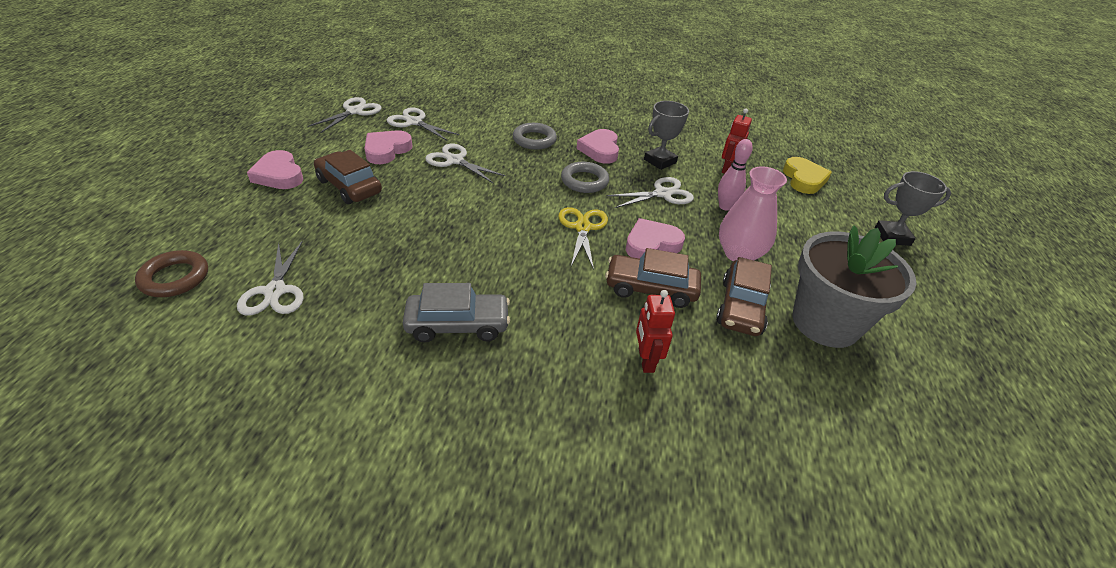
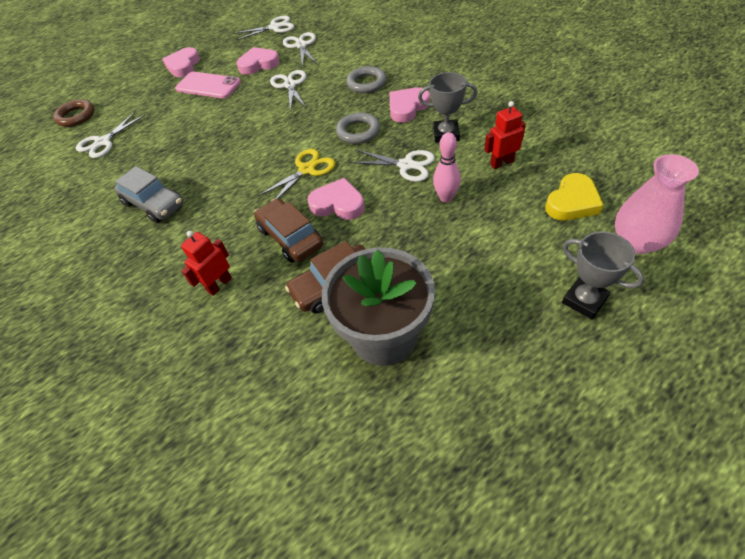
camera: 50 degrees right, 10 degrees up
(349, 186) = (208, 86): brown car -> pink phone
(739, 254) = (396, 243): pink vase -> pink vase (637, 242)

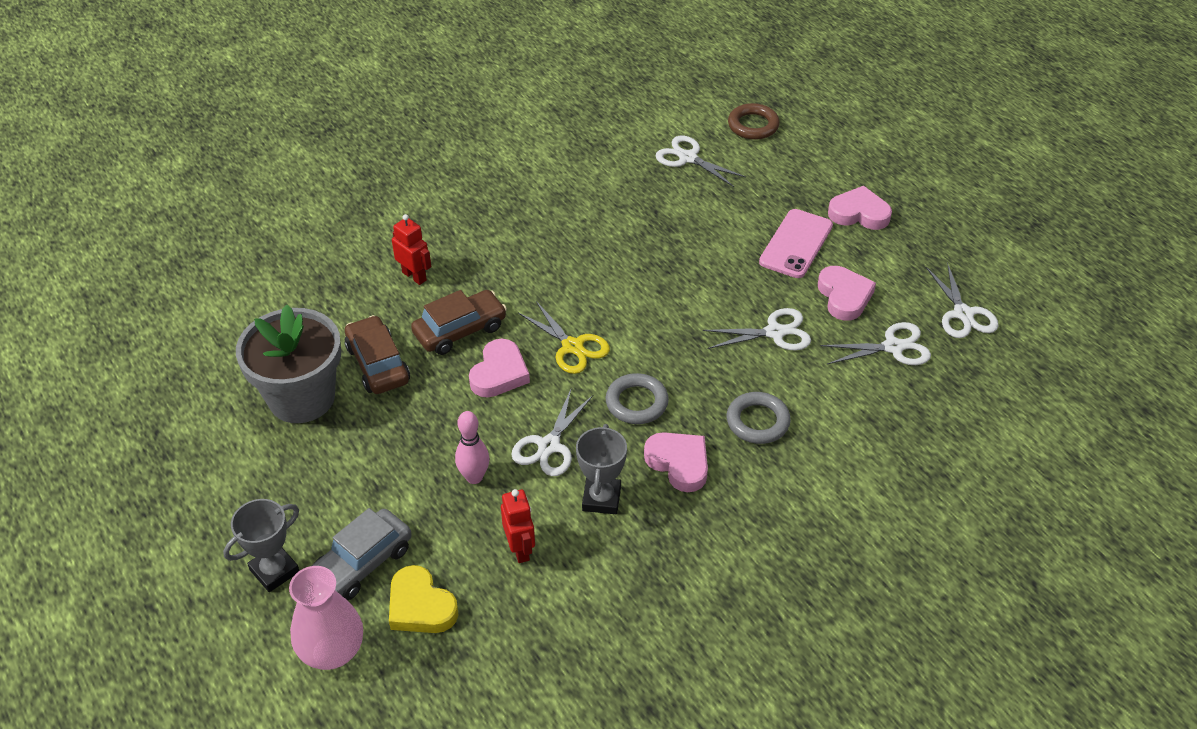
camera: 90 degrees right, 5 degrees down
(154, 204) = (555, 216): grey car -> grey car (362, 563)

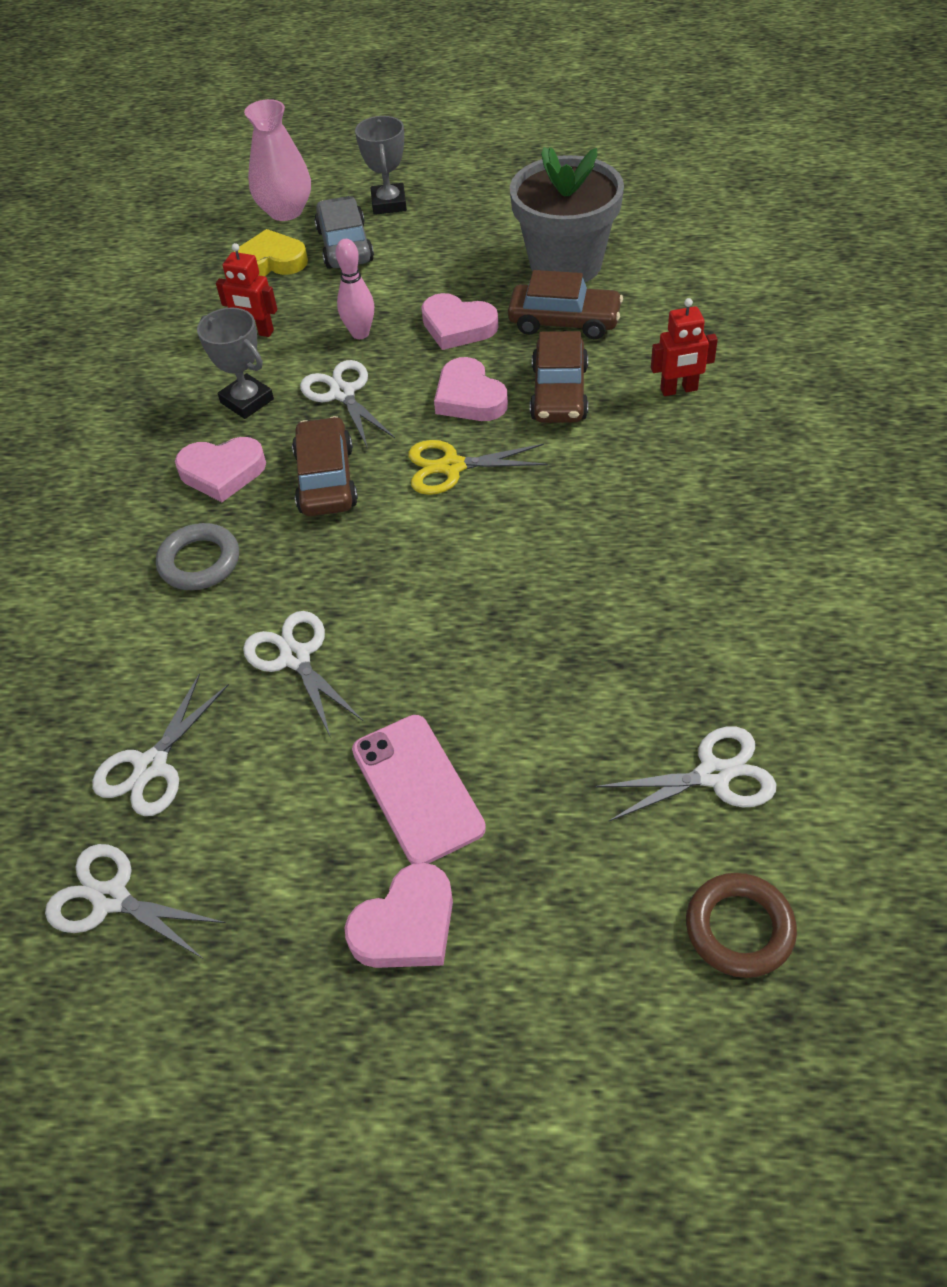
camera: 130 degrees right, 5 degrees up
(636, 402) = (326, 479): grey ring -> brown car
(775, 332) = (295, 657): white scissors -> white scissors turned 120 degrees clockwise
(844, 296) = (276, 775): pink heart -> pink heart (457, 327)

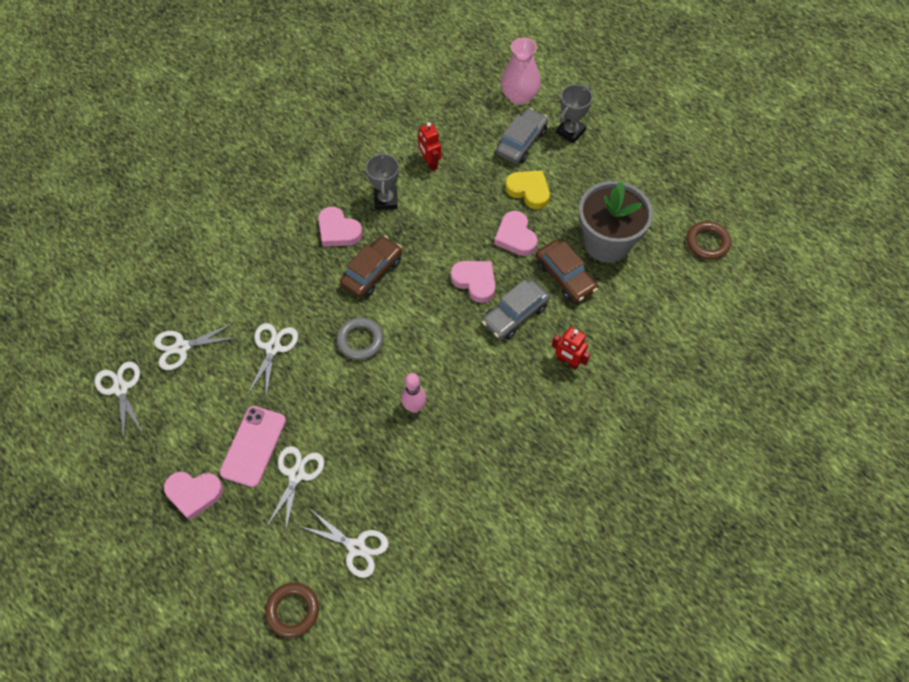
camera: 40 degrees right, 10 degrees up
(199, 562) = (286, 269): grey ring -> grey ring (360, 340)
(271, 262) = (479, 124): yellow heart -> yellow heart (529, 191)
(342, 393) = (427, 231): white scissors -> white scissors (296, 475)
(360, 333) = (470, 203): pink bowling pin -> pink bowling pin (414, 407)
(452, 467) = (426, 312): yellow scissors -> none
(469, 397) = (475, 282): pink heart -> pink heart turned 120 degrees clockwise
(559, 393) = (515, 315): brown car -> grey car
(665, 197) = (707, 242): none -> brown ring

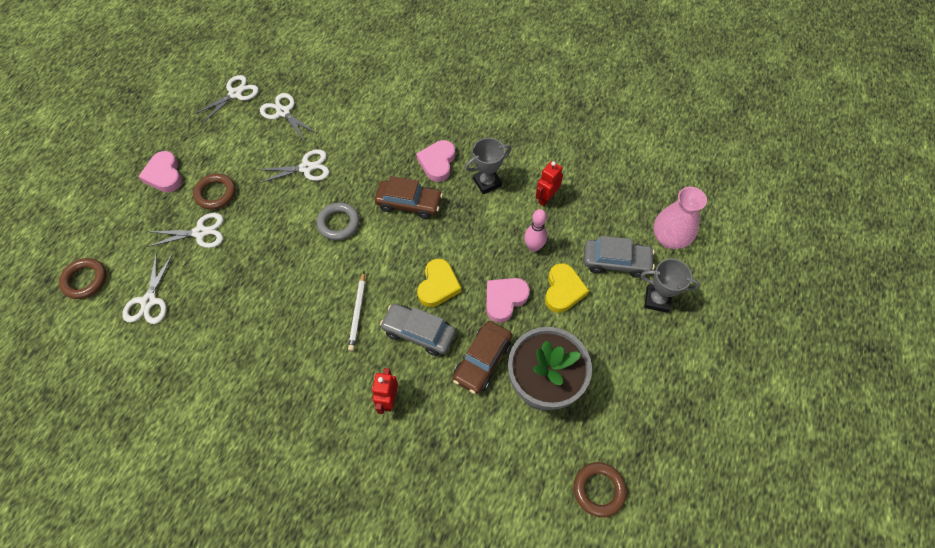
camera: 65 degrees right, 0 degrees up
(253, 446) = (216, 193): pink phone -> brown ring
(414, 407) = (291, 290): pink bowling pin -> pink bowling pin (533, 247)
(469, 357) = (357, 312): none -> white pencil
(475, 282) = (438, 285): pink heart -> yellow heart

